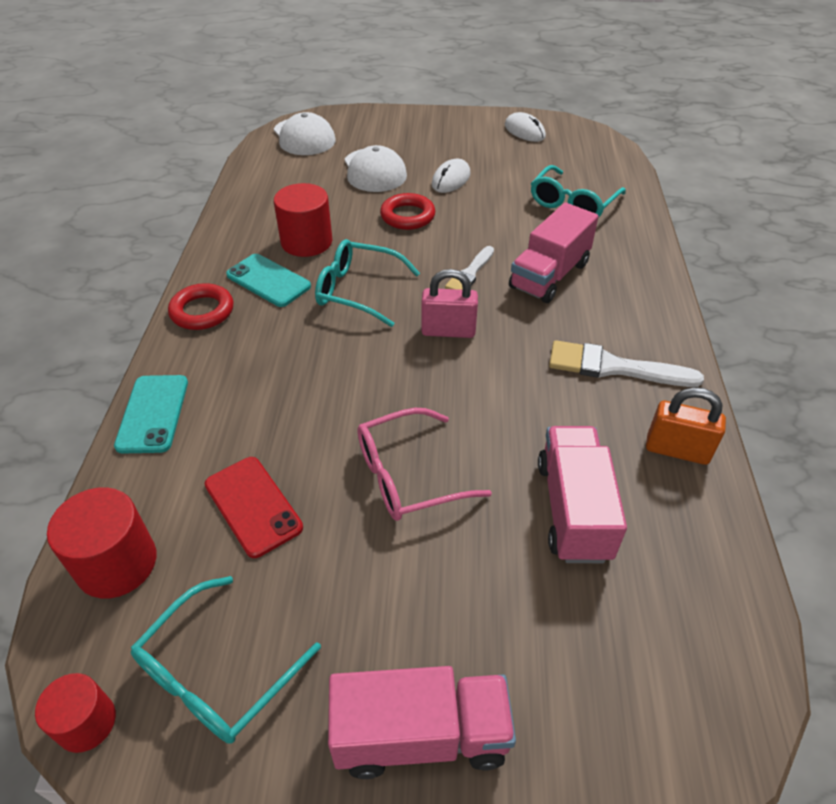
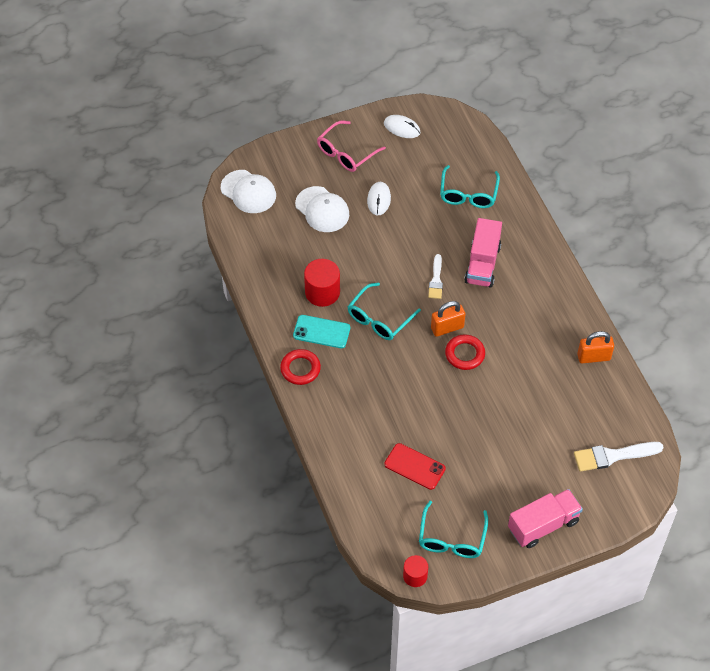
camera: 25 degrees left, 10 degrees up
(117, 563) = (374, 517): red cylinder -> none
(153, 414) = (327, 441): turquoise phone -> none
(358, 291) = (379, 319): turquoise glasses -> turquoise glasses turned 45 degrees counterclockwise
(407, 216) = (371, 245): red ring -> red ring (465, 354)
(408, 475) = (476, 422): pink glasses -> pink glasses (346, 153)
(448, 331) = (447, 328): pink padlock -> orange padlock
(573, 509) = (559, 408): pink truck -> none
(613, 367) = (545, 318): white brush -> white brush (613, 456)

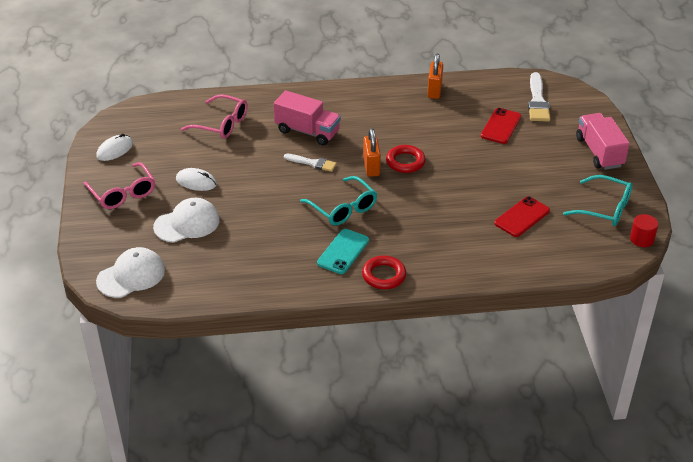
camera: 75 degrees left, 15 degrees down
(322, 292) = (293, 242): red cylinder -> none
(468, 194) = (221, 124): turquoise glasses -> pink glasses
(554, 427) = (501, 126): none -> red phone

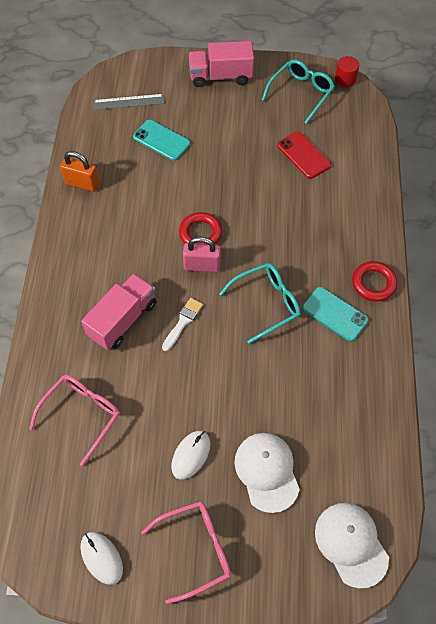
camera: 80 degrees left, 20 degrees up
(371, 167) = (202, 266): orange padlock -> pink padlock
(501, 126) = (161, 140): red phone -> turquoise phone
(537, 101) = (128, 102): white brush -> grey ruler

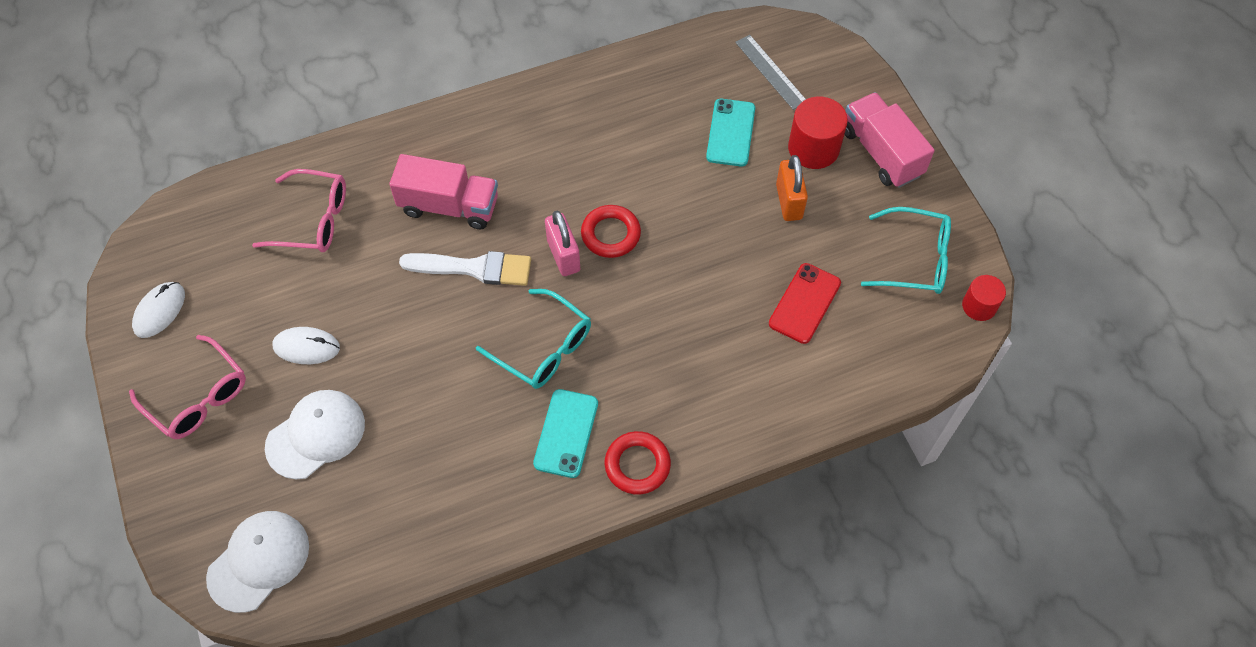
camera: 65 degrees right, 0 degrees up
(82, 183) = (616, 82): orange padlock -> orange padlock (789, 202)
(183, 322) = (474, 268): white brush -> white brush, size x1.58
(198, 105) = (813, 148): none -> red cylinder

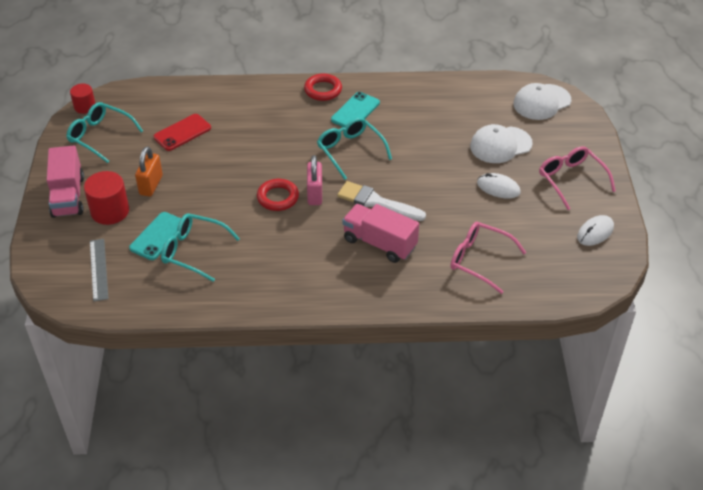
camera: 160 degrees left, 15 degrees down
(675, 126) = (193, 251): none -> turquoise glasses

